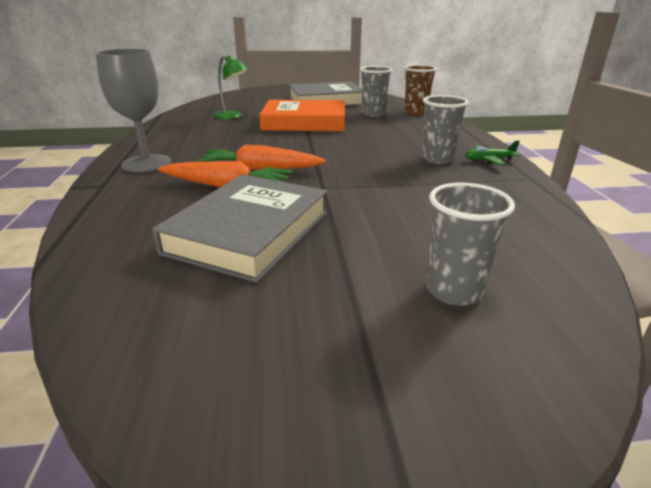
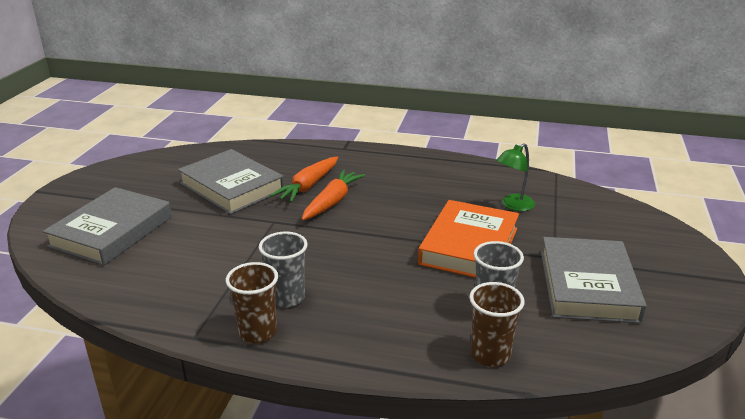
camera: 110 degrees right, 0 degrees up
(146, 163) = (378, 161): grey goblet -> none
(454, 291) = (112, 232): grey cup -> grey book
(489, 160) = (258, 332): green plane -> brown cup

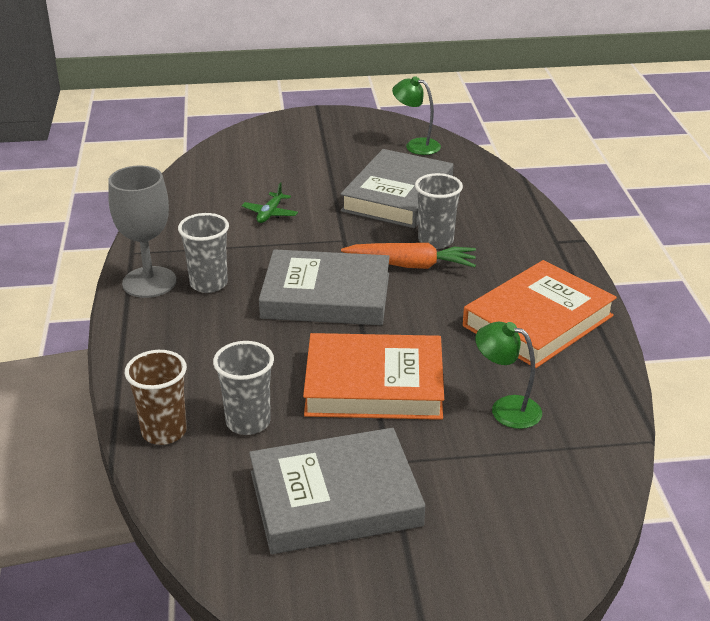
camera: 70 degrees right, 5 degrees up
(112, 232) = (270, 162): grey book -> grey book (326, 296)
(164, 164) = (416, 145): none -> green lamp
(200, 247) = (270, 213): none -> green plane
(258, 332) = (149, 282): brown cup -> grey goblet
(308, 186) = (435, 241): orange carrot -> grey cup
(428, 175) = (538, 321): none -> orange book

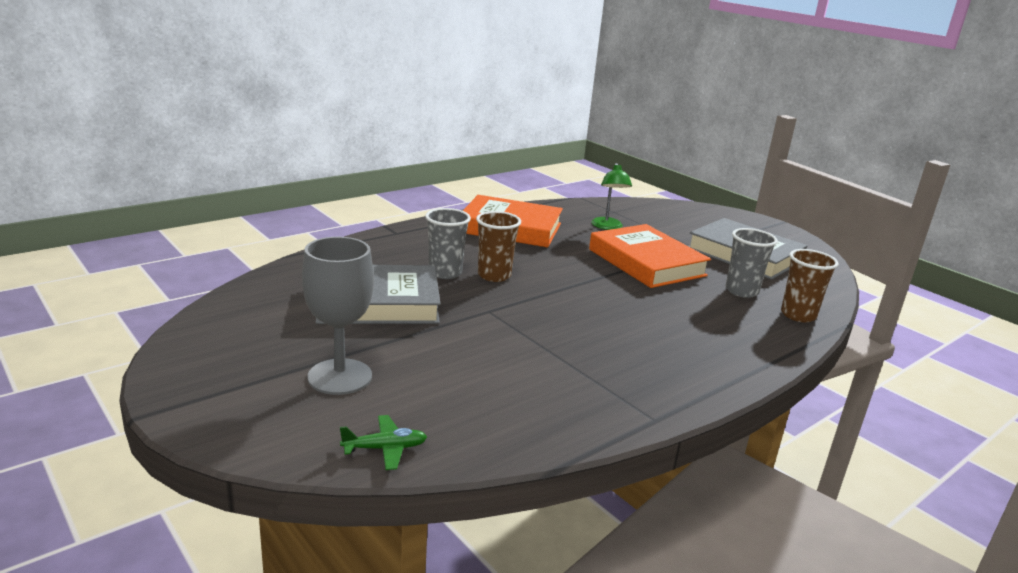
camera: 125 degrees left, 10 degrees down
(149, 282) = (680, 386): grey goblet -> grey goblet (340, 377)
(209, 284) = (638, 354): grey cup -> none
(270, 213) = (484, 360): green plane -> green plane (385, 448)
(326, 296) = (580, 298): grey book -> none
(411, 265) = (494, 275): orange carrot -> brown cup
(416, 145) = (245, 315): green lamp -> none

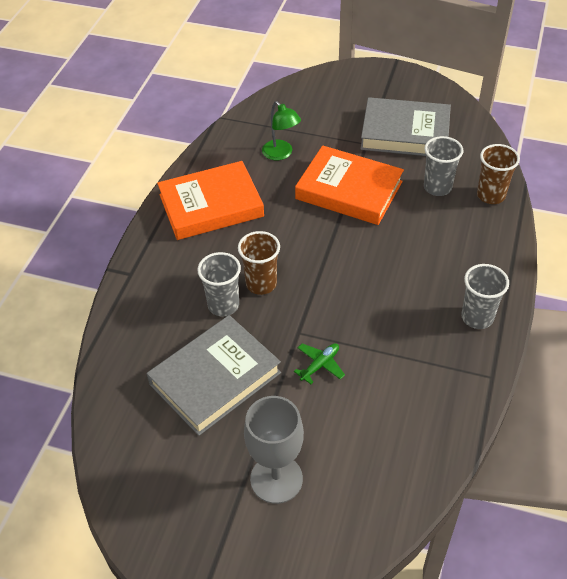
camera: 30 degrees left, 25 degrees up
(385, 448) = (372, 523): green plane -> green plane (320, 365)
(687, 376) = (477, 317): none -> grey cup

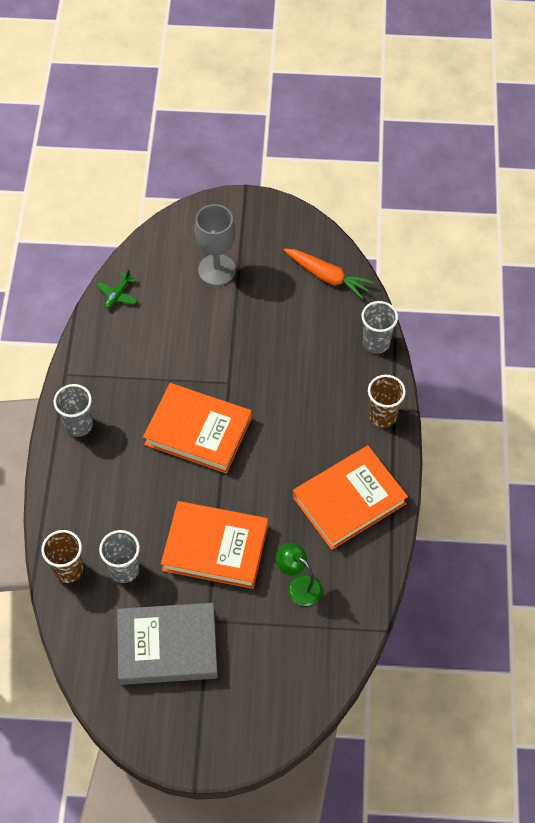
camera: 165 degrees right, 10 degrees up
(135, 439) = (327, 277): none -> orange carrot
(215, 378) = (284, 331): grey book -> none
(223, 305) = (299, 395): grey cup -> grey cup (376, 343)
(261, 284) = (273, 422): brown cup -> brown cup (382, 416)
(320, 365) = (204, 357): green plane -> green plane (118, 295)
(344, 289) = (198, 431): none -> orange book

